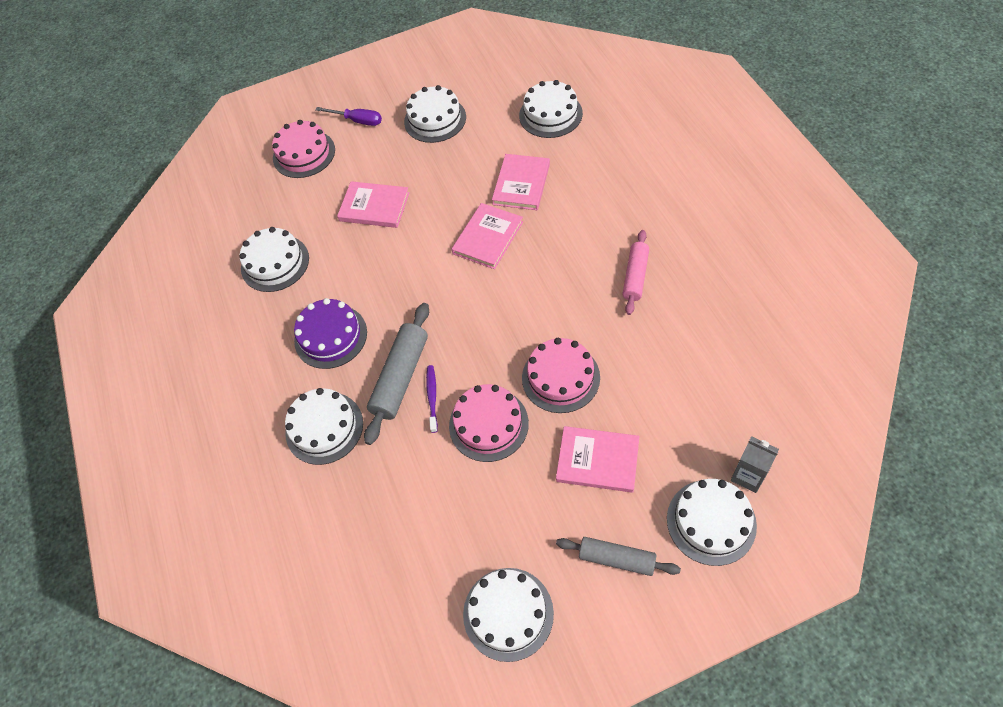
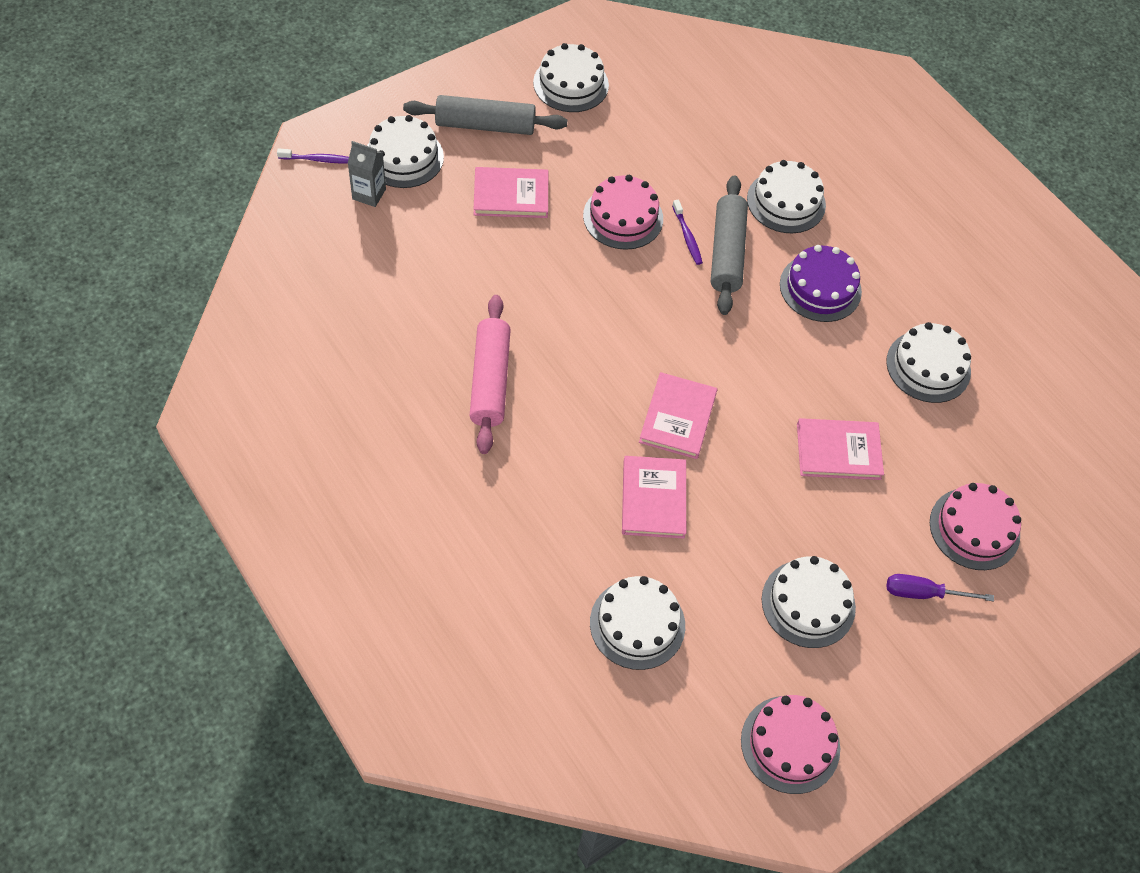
camera: 155 degrees right, 0 degrees up
(560, 377) = (559, 265): pink cake -> pink cake (790, 744)
(616, 559) = (485, 125): grey rolling pin -> grey rolling pin, size x1.51
(635, 276) = (490, 380): pink rolling pin -> pink rolling pin, size x1.51
(808, 528) = (318, 159): none -> purple toothbrush

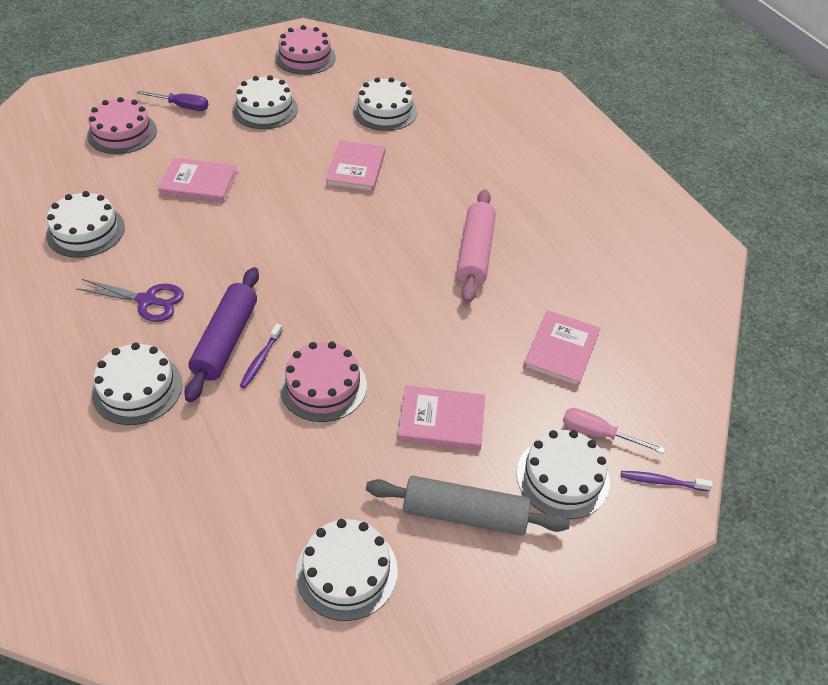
camera: 170 degrees left, 10 degrees down
(369, 194) = (598, 434): grey carton -> pink screwdriver
(678, 418) = (321, 215): pink book -> pink book (561, 351)
(687, 236) = (261, 360): purple toothbrush -> purple toothbrush turned 150 degrees counterclockwise
(727, 252) = (225, 341): grey rolling pin -> purple rolling pin
(820, 288) = (147, 301): purple cake -> purple scissors

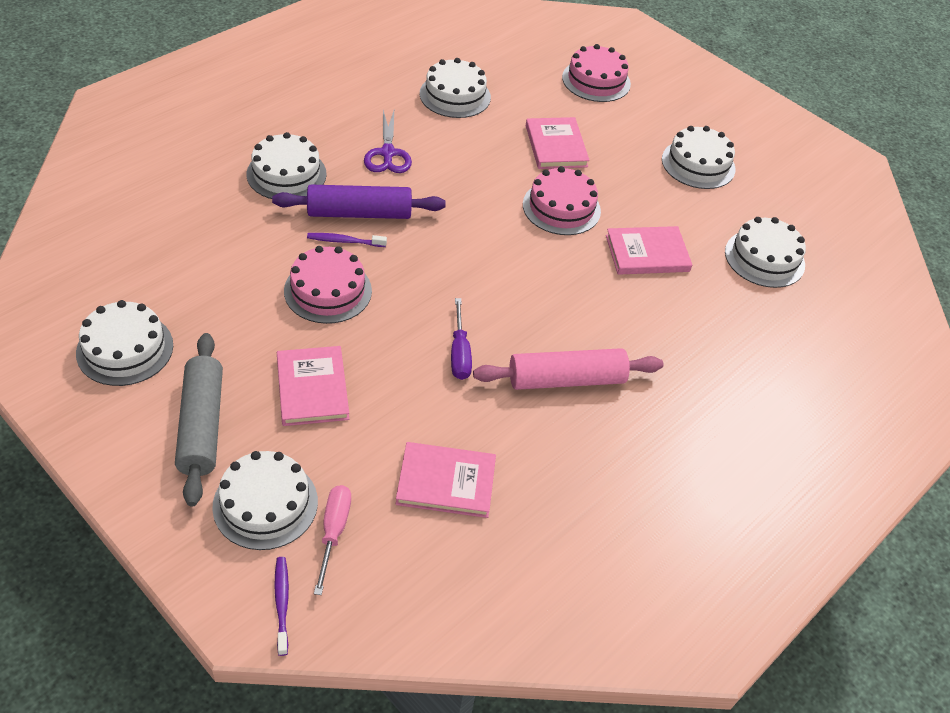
camera: 70 degrees right, 0 degrees up
(182, 106) = (661, 107): purple screwdriver -> purple screwdriver (459, 353)
(305, 57) = (811, 174): pink cake -> pink cake (561, 208)

